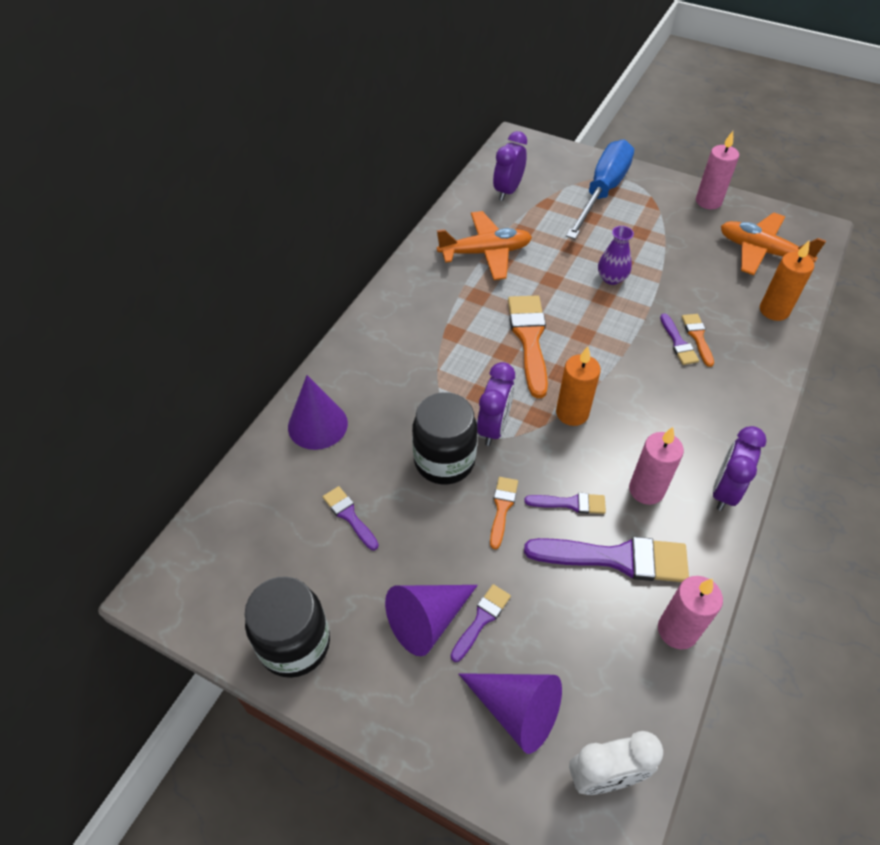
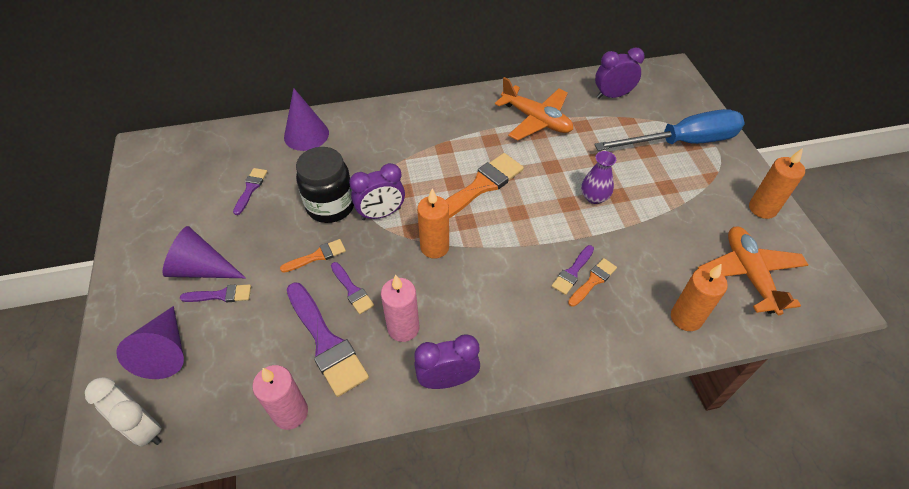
camera: 50 degrees right, 0 degrees up
(294, 644) = (145, 219): black jar -> none
(708, 201) = (762, 208): pink candle -> orange candle

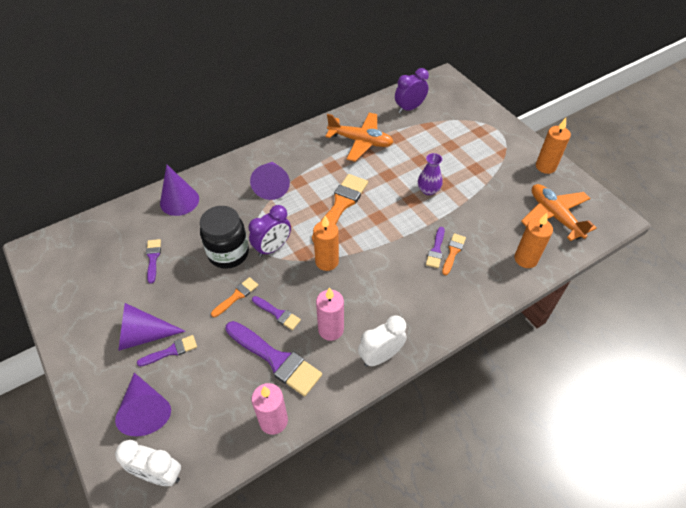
camera: 20 degrees left, 0 degrees up
(412, 144) = (272, 185): none -> purple cone
(447, 379) = (380, 356): purple clock -> white clock
(682, 142) = (473, 132): blue screwdriver -> none

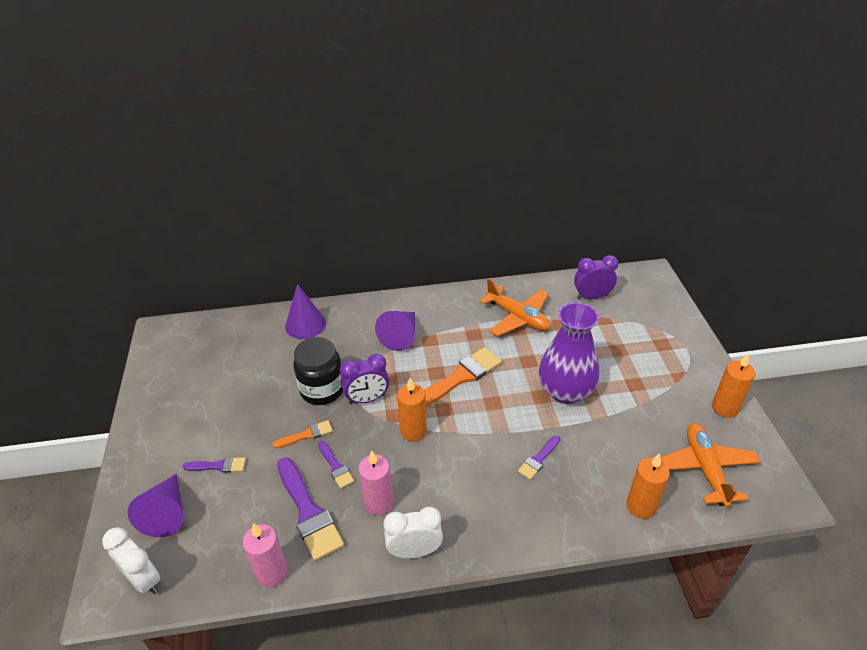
camera: 25 degrees right, 10 degrees down
(144, 335) = (204, 442): purple cone -> none
(153, 258) = (252, 371): purple brush -> none
(428, 190) = (565, 391): purple vase -> purple vase, size x2.02
(453, 252) = (557, 468): orange brush -> none

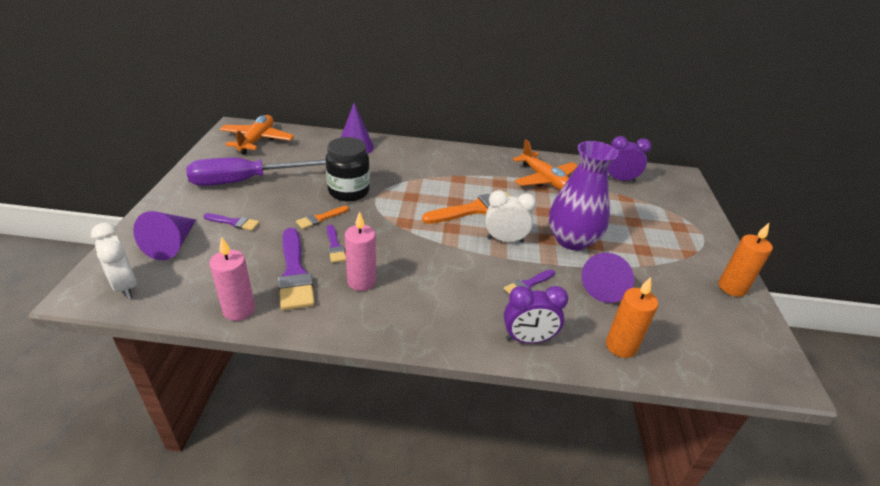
camera: 10 degrees right, 5 degrees down
(206, 406) = (246, 181): none -> purple screwdriver
(306, 435) = (320, 218): orange brush -> orange brush turned 150 degrees clockwise
(367, 399) = (385, 206): purple clock -> purple clock (528, 339)
(401, 336) = (434, 170): purple cone -> purple cone (606, 286)
(413, 431) = (416, 237): orange candle -> none
(414, 551) = (379, 326): white clock -> white clock (505, 240)
(705, 469) = (698, 332): orange plane -> orange plane (257, 140)

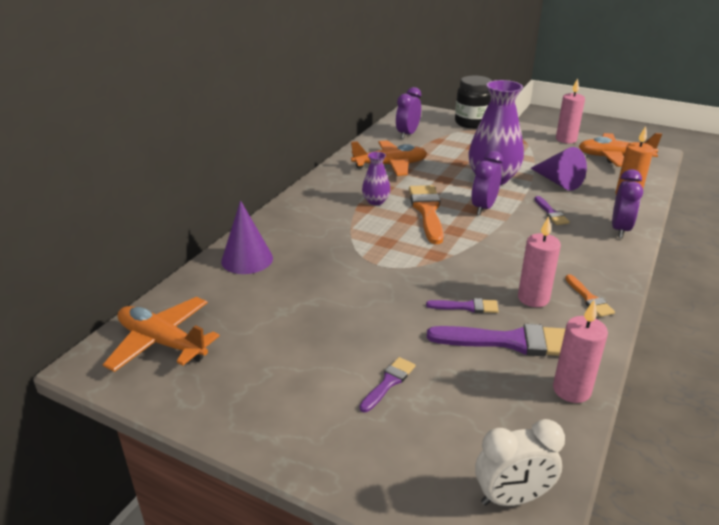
camera: 65 degrees left, 5 degrees down
(172, 244) = (422, 447): purple cone -> none
(246, 181) = (282, 363): purple screwdriver -> none
(320, 218) = (406, 309): orange brush -> orange brush (589, 298)
(348, 191) = (355, 281): black jar -> black jar (472, 123)
(473, 182) = (376, 201): none -> purple vase
(505, 240) = (483, 208): white clock -> purple clock
(725, 334) = (614, 157): none -> orange plane
(731, 288) = (566, 139): orange candle -> pink candle

